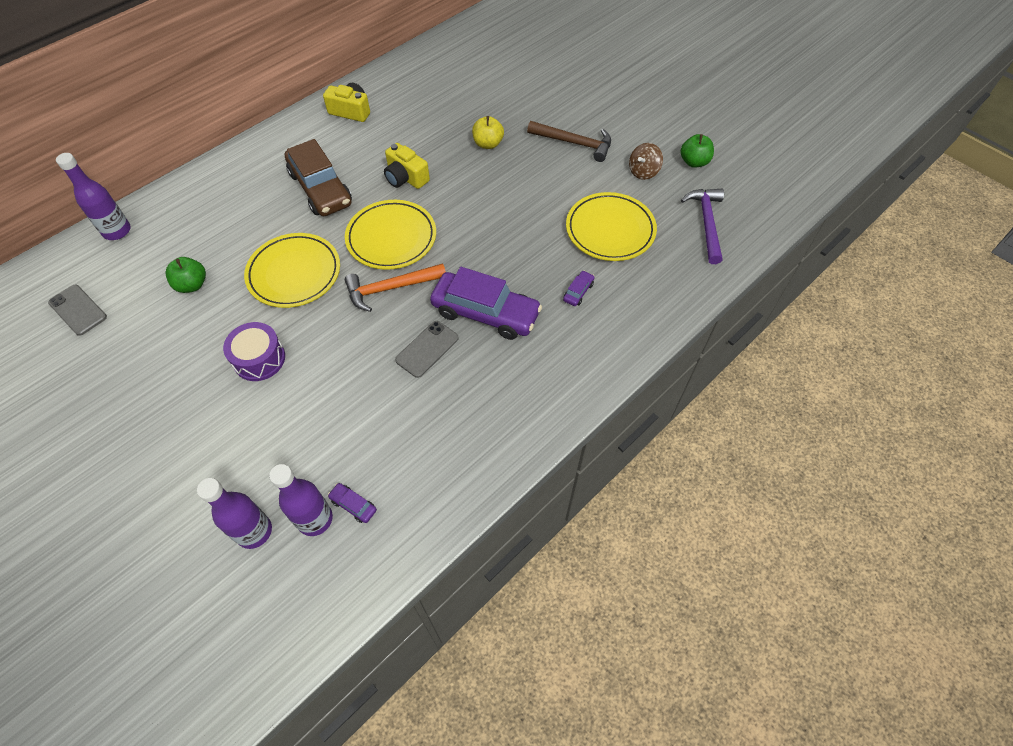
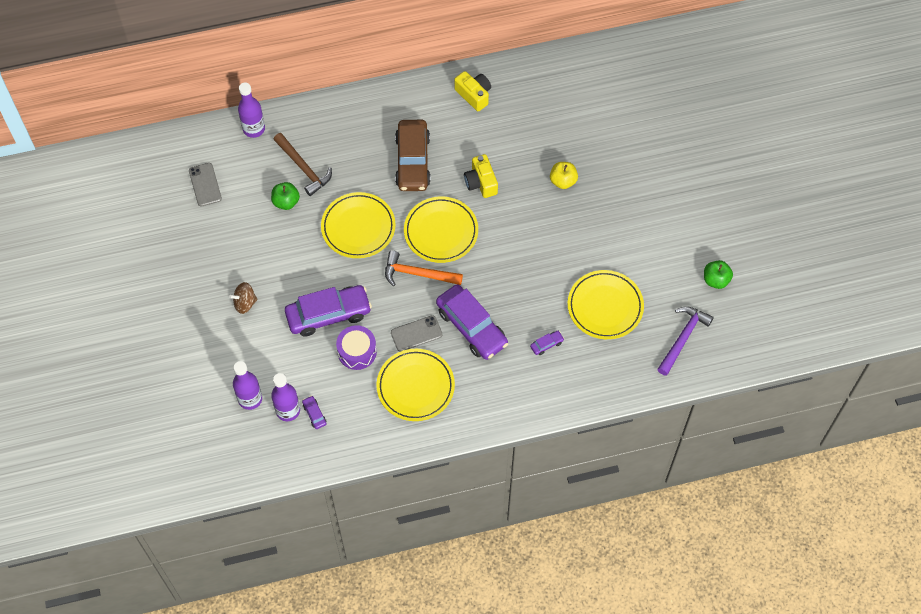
camera: 30 degrees right, 5 degrees up
(259, 359) = (304, 283): purple drum -> purple drum (357, 352)
(308, 378) = (328, 314): none -> purple car
(462, 407) = (415, 386): none -> yellow plate
(575, 143) = (632, 215): brown hammer -> brown hammer (304, 168)
(643, 171) = (668, 268): brown spinning top -> brown spinning top (245, 303)

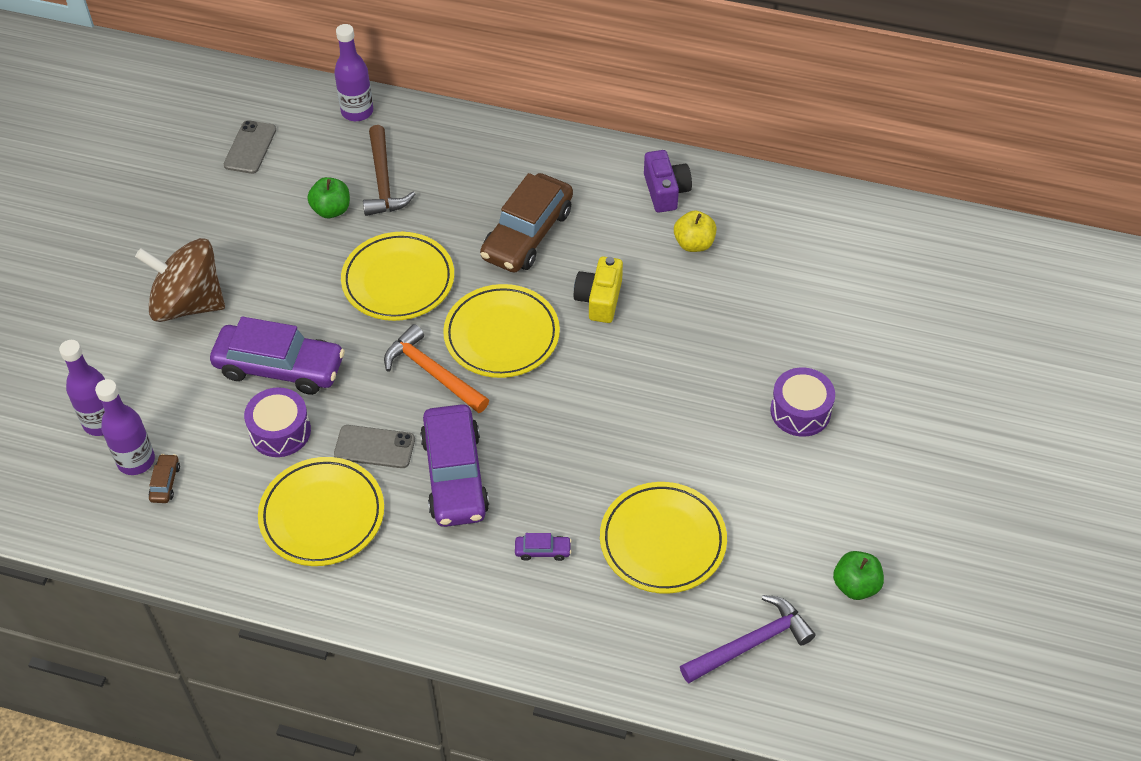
camera: 30 degrees right, 10 degrees down
(245, 303) = (188, 303): brown spinning top -> brown spinning top, size x2.04
(314, 414) = (165, 482): purple car -> brown car
(474, 95) = (665, 191): yellow camera -> purple camera
(563, 181) = (714, 348): yellow apple -> yellow apple (694, 243)
(631, 196) = (800, 411): none -> purple drum

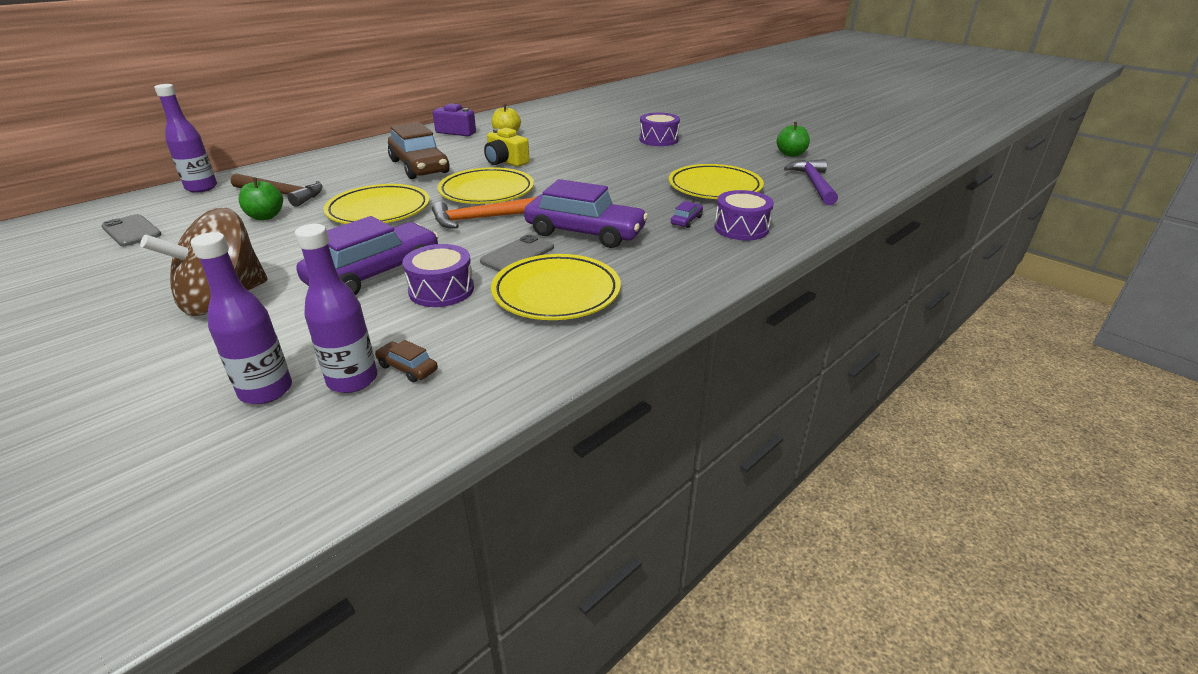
camera: 60 degrees left, 20 degrees down
(554, 609) = (741, 228): none -> purple drum

